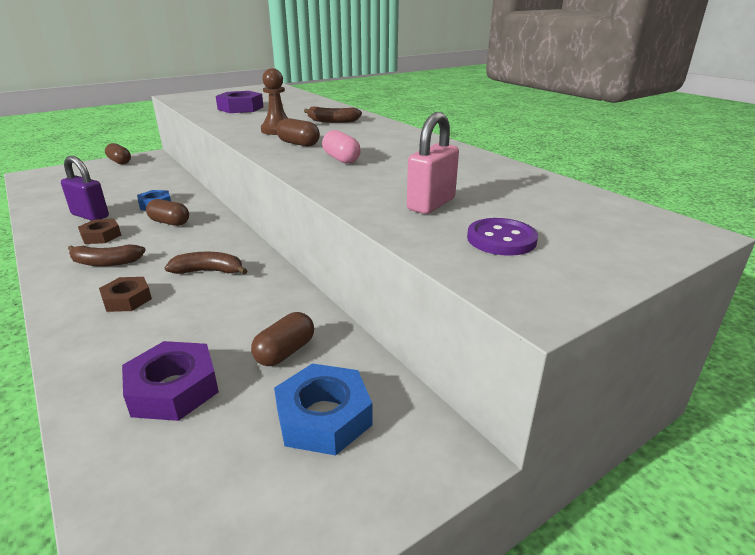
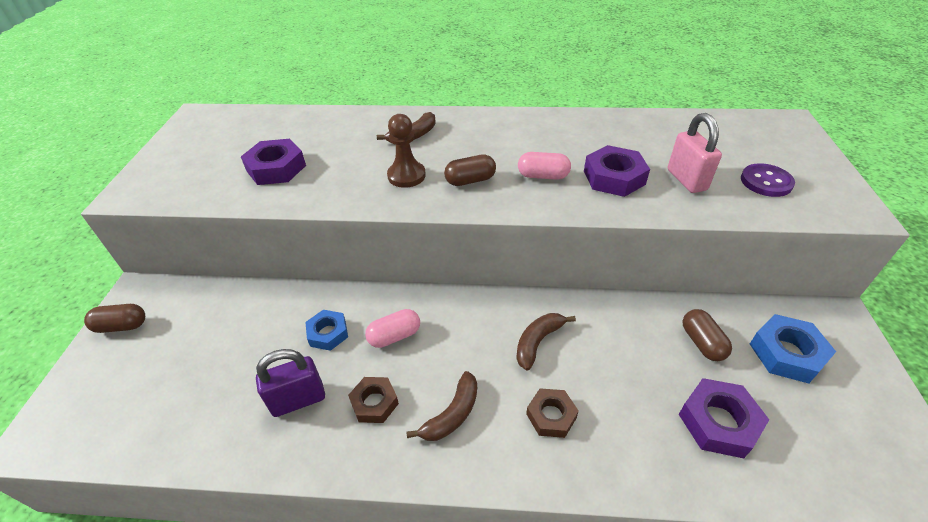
camera: 50 degrees left, 15 degrees up
(170, 222) = (394, 336): brown capsule -> pink capsule
(381, 179) = (614, 177): none -> purple nut

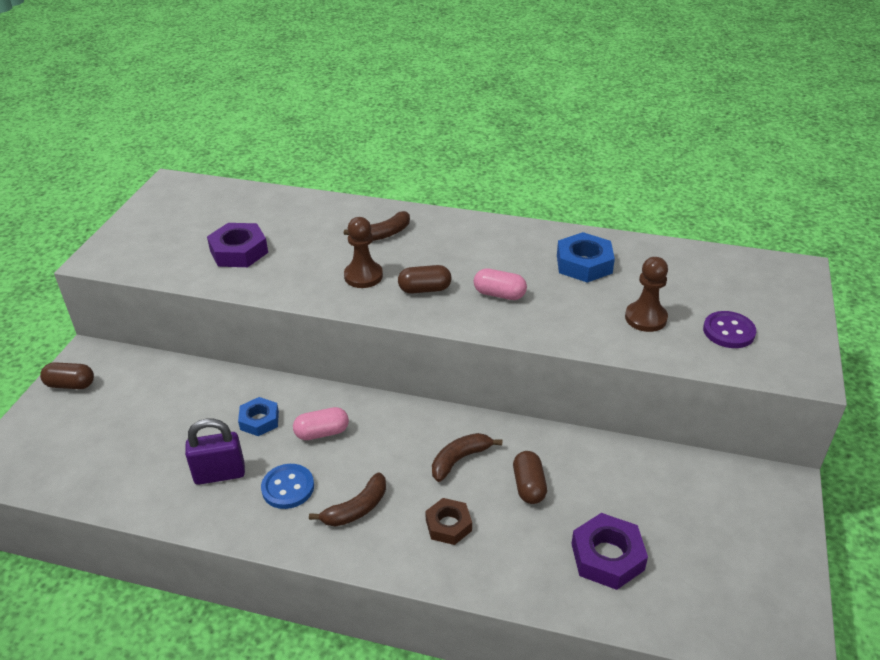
camera: 10 degrees right, 5 degrees down
(374, 403) = (288, 487): brown nut -> blue button
(614, 177) = (571, 306): purple nut -> none
(686, 180) = (645, 318): pink padlock -> brown pawn
(702, 342) = (625, 486): brown capsule -> brown capsule (529, 486)
(786, 353) = (708, 509): blue nut -> blue nut (584, 264)

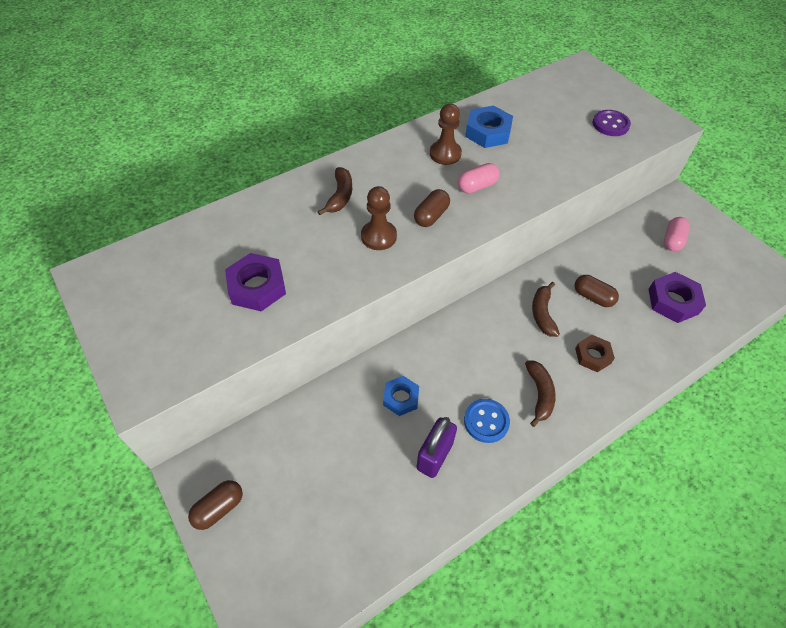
camera: 50 degrees left, 15 degrees up
(322, 433) = (450, 369): pink capsule -> pink capsule (672, 240)
(645, 318) = (567, 145): brown pawn -> brown pawn (445, 154)

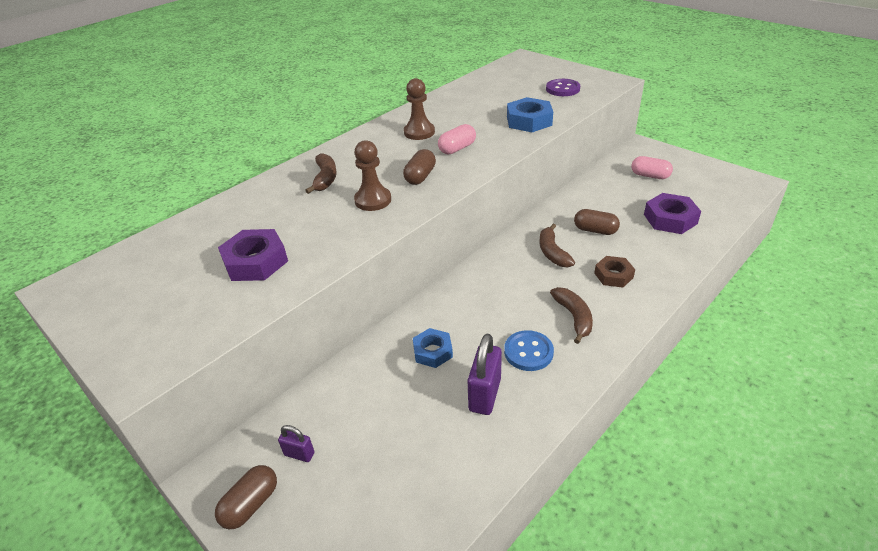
camera: 10 degrees left, 15 degrees down
(265, 471) = (299, 454): none -> purple padlock
(488, 132) = (454, 112): blue nut -> blue nut (529, 121)
(672, 240) = (650, 176): pink capsule -> pink capsule turned 75 degrees counterclockwise

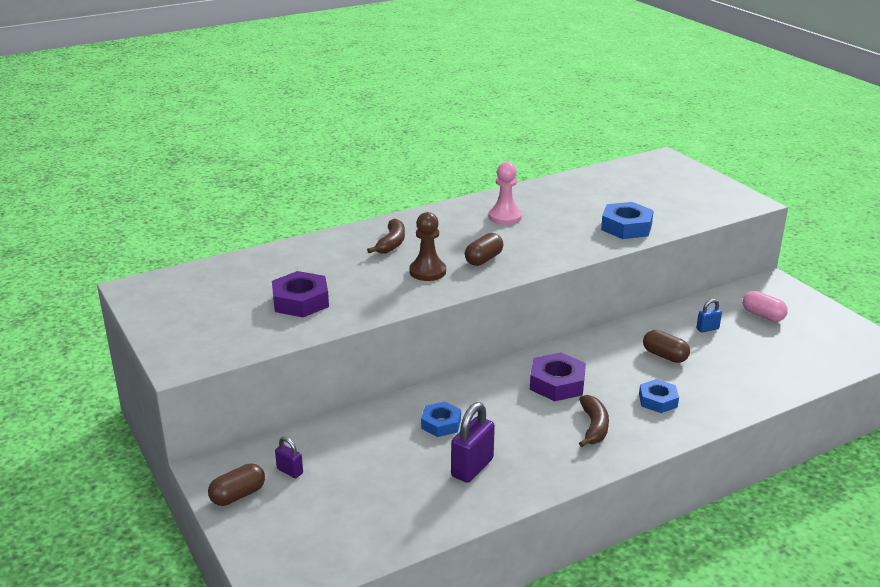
camera: 15 degrees right, 10 degrees down
(419, 132) = (505, 217): brown pawn -> pink pawn
(457, 149) = (534, 240): pink capsule -> none
(528, 352) = (532, 445): blue button -> none
(552, 252) = (606, 366): brown banana -> none
(562, 89) = (685, 200): purple button -> none
(613, 275) = (658, 400): brown nut -> blue nut
(614, 197) = (707, 329): none -> blue padlock
(670, 219) = (756, 362): purple nut -> purple nut (557, 383)

